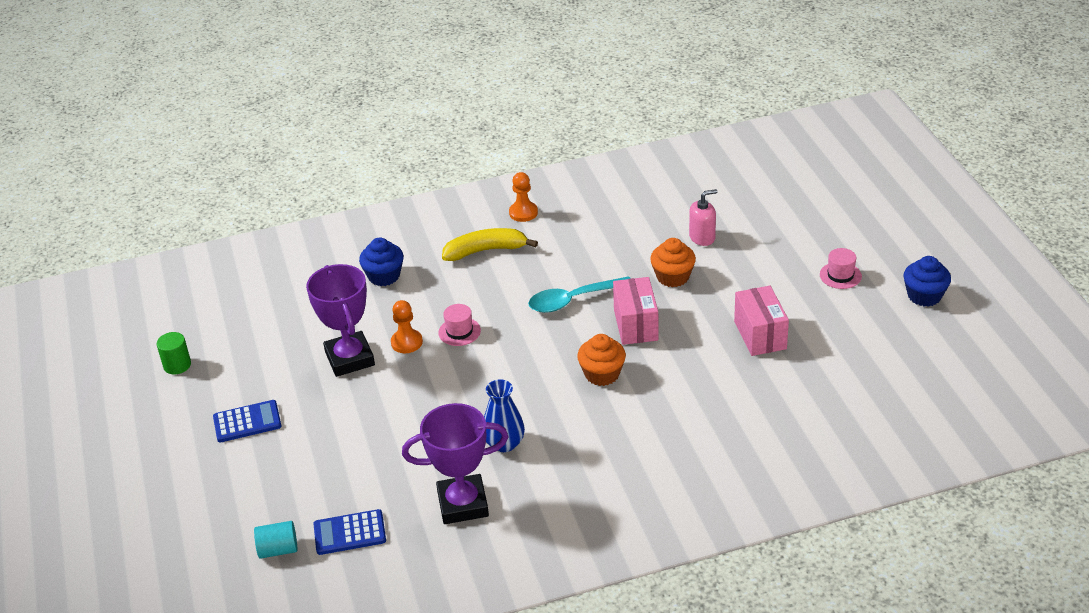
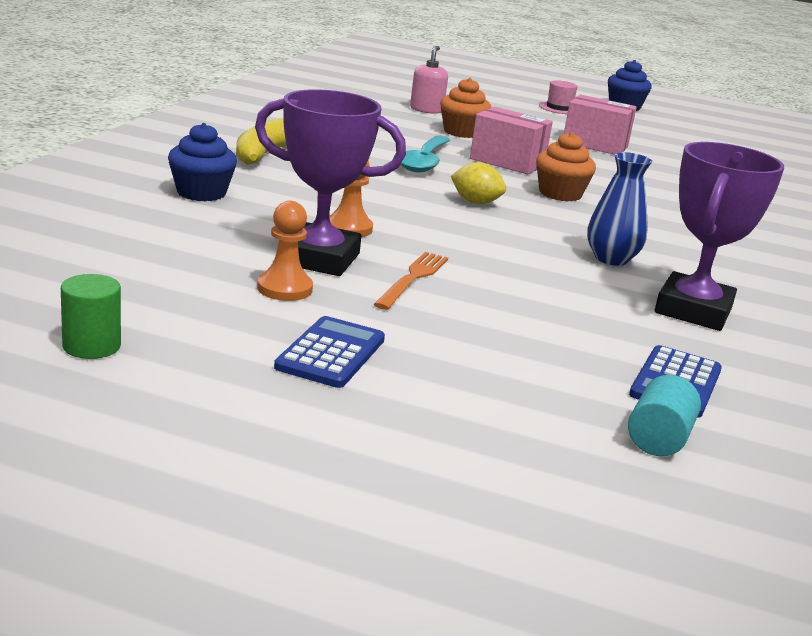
camera: 60 degrees left, 15 degrees down
(366, 397) = (413, 279): none -> orange fork
(459, 331) = (380, 206): pink hat -> none
(523, 213) = (243, 125): orange pawn -> orange pawn (284, 288)
(525, 355) = (475, 202): none -> yellow lemon

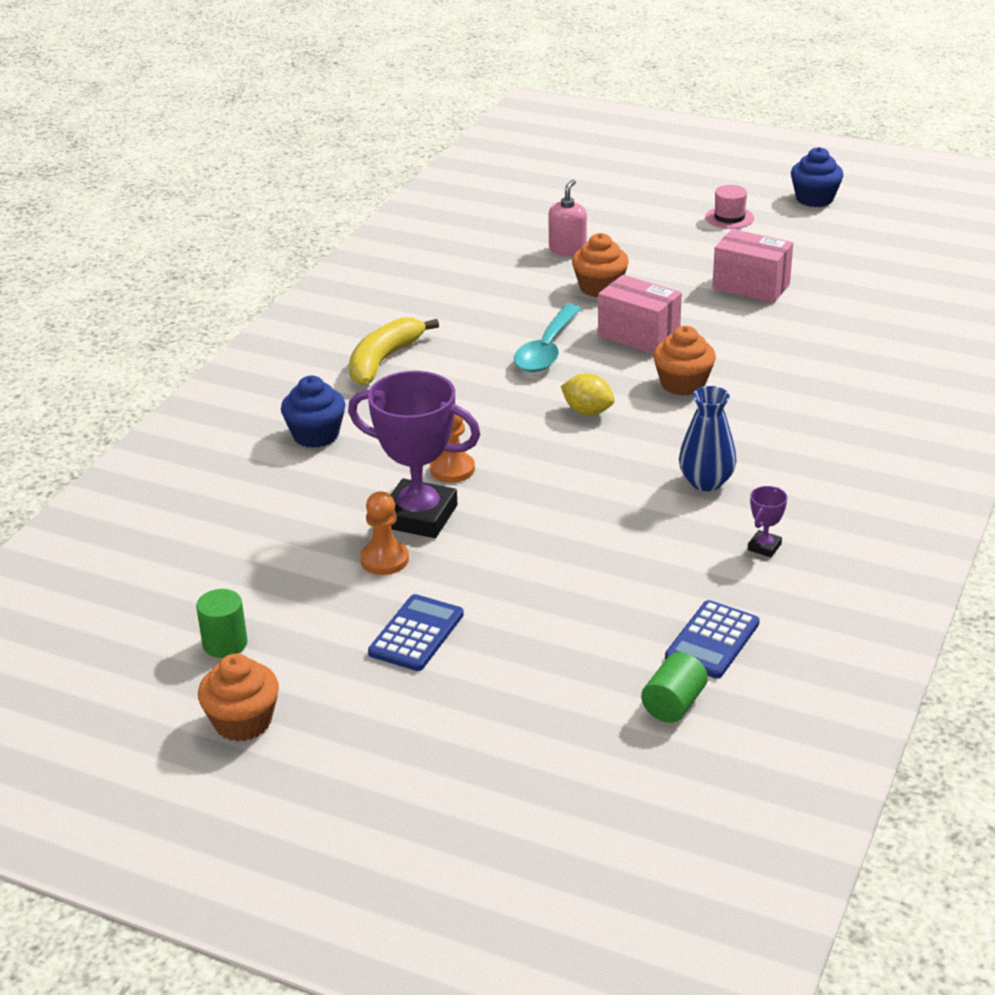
camera: 10 degrees right, 10 degrees up
(111, 424) = (243, 722): none -> orange cupcake
(413, 279) = (502, 533): orange fork -> none
(658, 439) = (673, 704): turquoise cylinder -> green cylinder
(693, 310) = (764, 547): purple trophy -> purple trophy, size x0.42

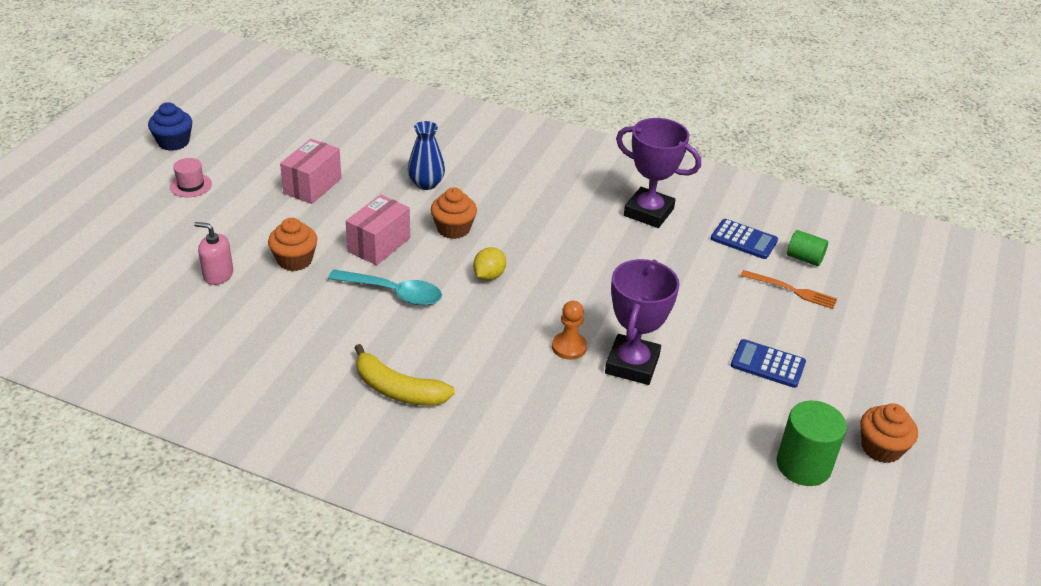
camera: 95 degrees left, 5 degrees up
(225, 644) = (803, 465): green cylinder -> green cylinder, size x1.64
(316, 435) = (520, 429): blue cupcake -> none
(384, 560) = (688, 382): orange pawn -> none
(586, 678) = (791, 290): none -> orange fork
(706, 482) = (579, 229): blue vase -> blue vase (426, 184)
(764, 547) = (648, 212): purple trophy -> purple trophy, size x2.40

